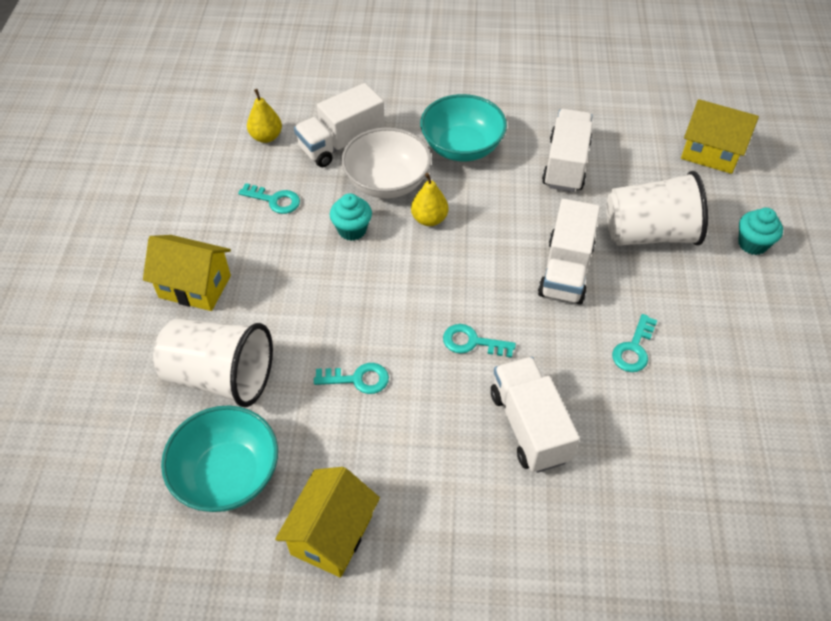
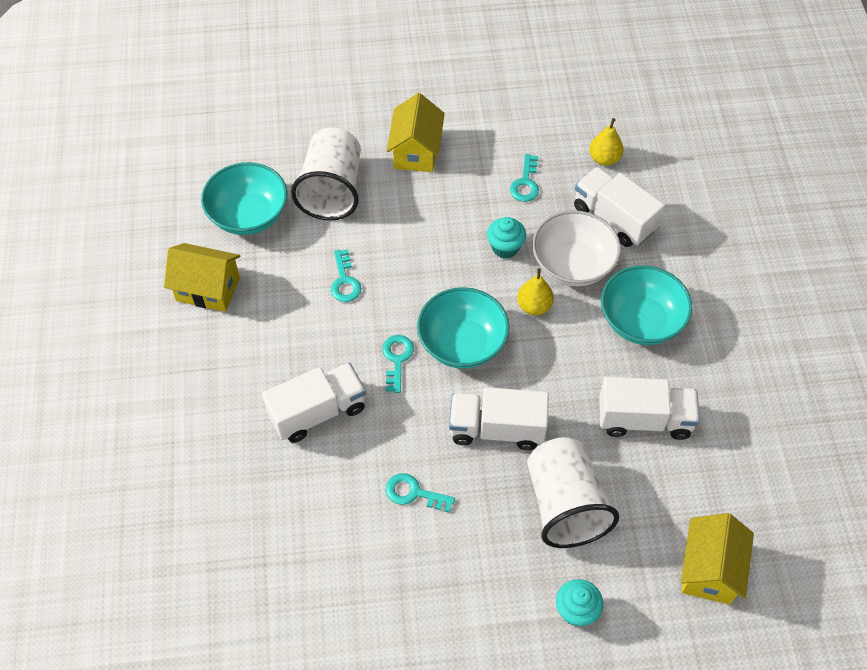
camera: 80 degrees right, 5 degrees up
(462, 283) = (462, 343): none -> turquoise bowl

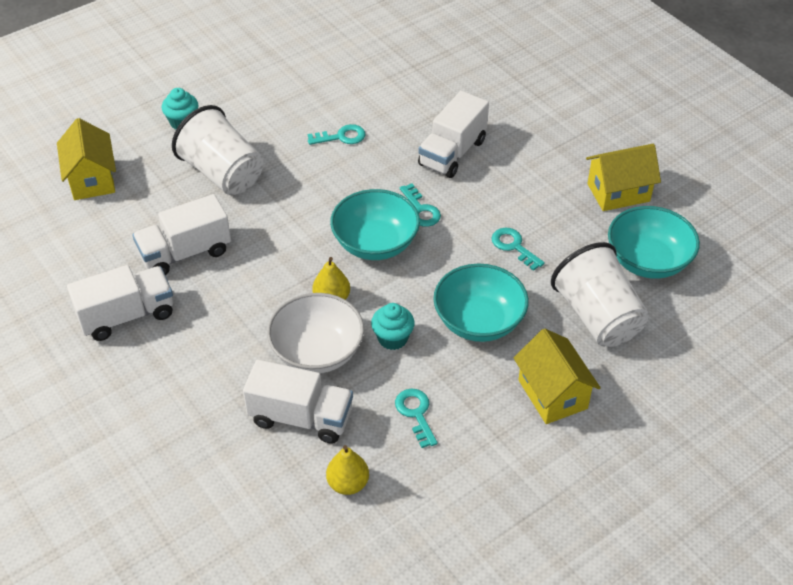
camera: 150 degrees right, 10 degrees down
(497, 429) = (305, 198): white truck -> white truck (127, 316)
(641, 321) = (224, 329): turquoise bowl -> turquoise bowl (479, 321)

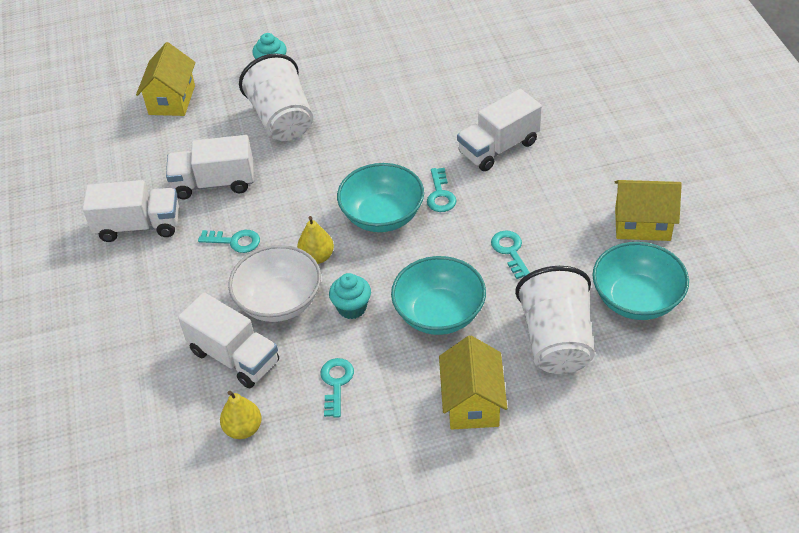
camera: 25 degrees right, 0 degrees up
(341, 137) = (403, 110): turquoise key -> turquoise key (235, 241)

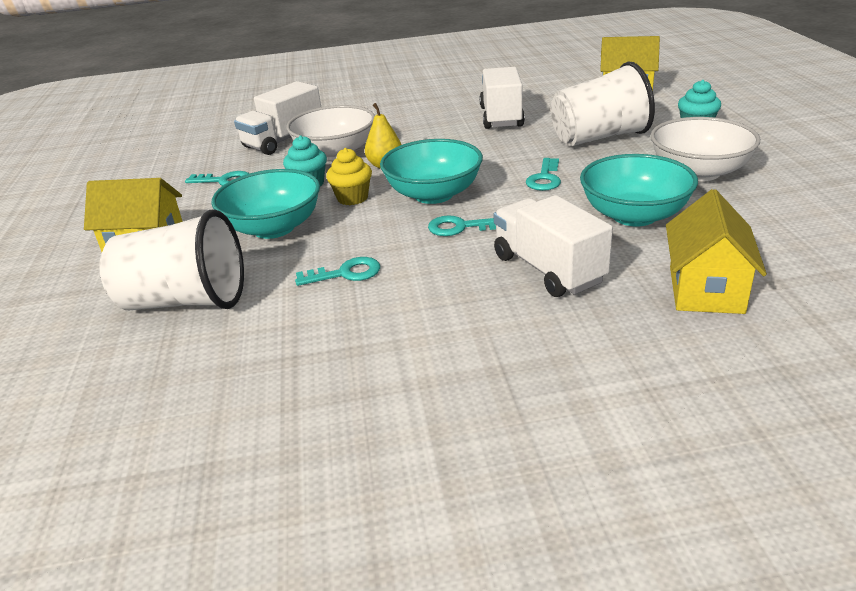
camera: 95 degrees right, 15 degrees down
(139, 226) = (452, 96): white truck -> none
(235, 241) = (420, 130): turquoise key -> turquoise key (544, 178)
(243, 429) = (208, 149): yellow pear -> none
(358, 72) = (699, 172): none -> white bowl
(385, 269) = (352, 198): none -> yellow cupcake
(636, 299) = (207, 374): turquoise bowl -> turquoise bowl (634, 215)
(642, 224) = (352, 397): yellow house -> yellow house (706, 289)

